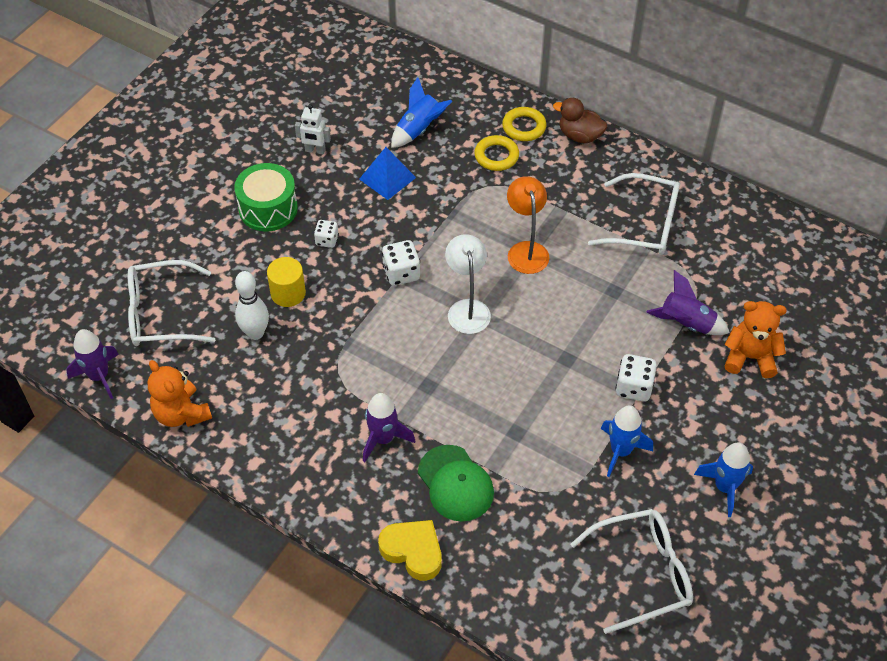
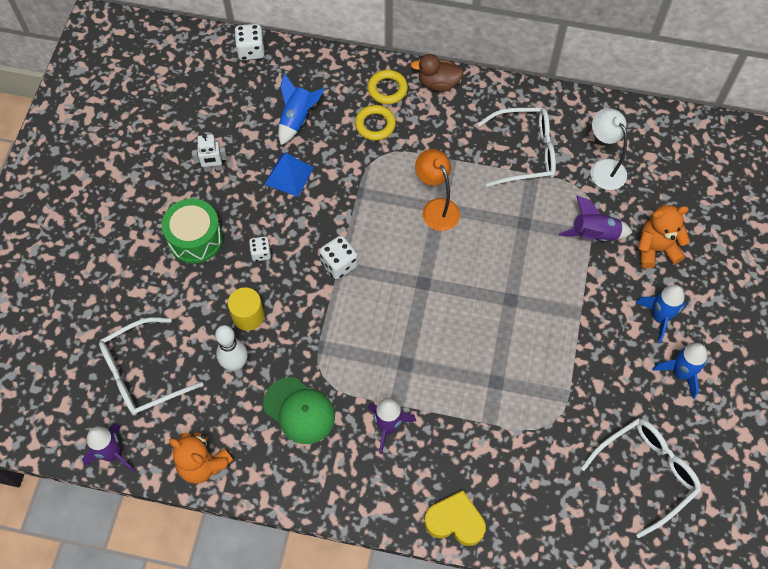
camera: 20 degrees left, 10 degrees up
(455, 483) = (465, 446): green cap -> green cap (299, 410)
(467, 308) = (409, 280): white lamp -> white lamp (603, 168)
(620, 451) = (587, 369): blue rocket -> blue rocket (659, 317)
(634, 387) = (575, 307): white dice -> white dice (251, 51)

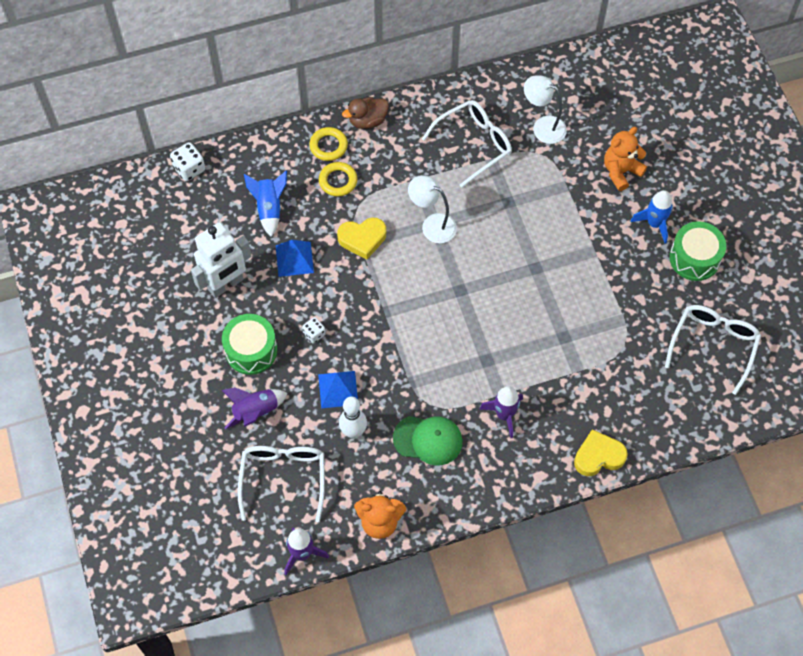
camera: 30 degrees left, 0 degrees up
(143, 373) = (283, 479): white glasses -> white glasses turned 150 degrees clockwise
(213, 168) = (226, 285): white robot -> white robot, size x2.00
(248, 316) = (338, 389): yellow cylinder -> blue pyramid
(339, 264) = (384, 310): white dice -> none
(362, 188) = (362, 239): none -> yellow heart
(436, 208) = (432, 225): orange lamp -> white lamp
(594, 235) = (568, 184): purple rocket -> purple rocket (256, 412)
(680, 373) = (694, 258): blue rocket -> green drum

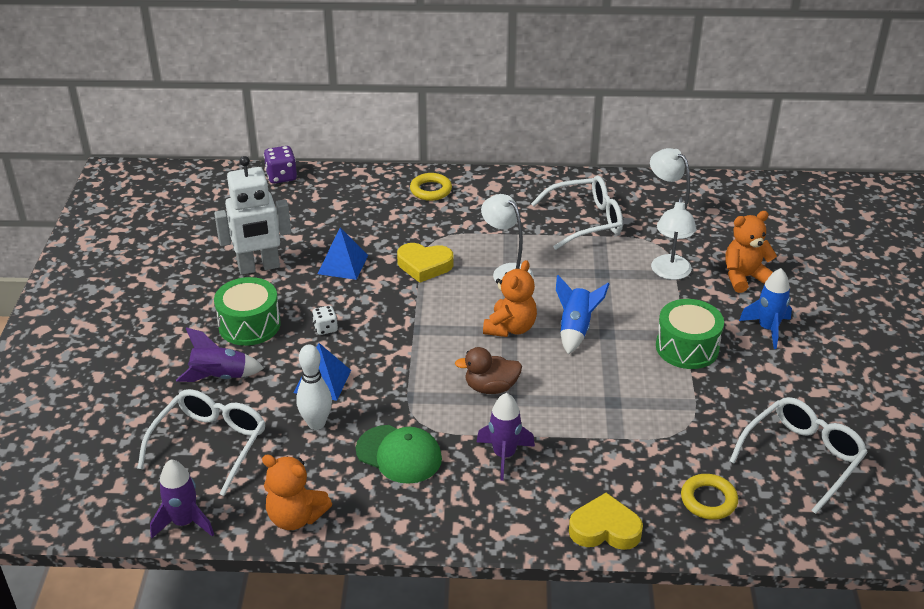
camera: 20 degrees right, 25 degrees down
(189, 169) = (281, 177): white dice -> purple dice
(269, 208) = (341, 221): blue rocket -> blue rocket (575, 329)
(338, 181) = (425, 217): yellow ring -> yellow ring (708, 500)
(367, 121) = (482, 181): brown duck -> brown duck (491, 387)
(459, 286) = (510, 328): none -> orange teddy bear
(562, 185) = (670, 273): none -> white lamp
(694, 258) = (807, 370): green drum -> green drum (687, 347)

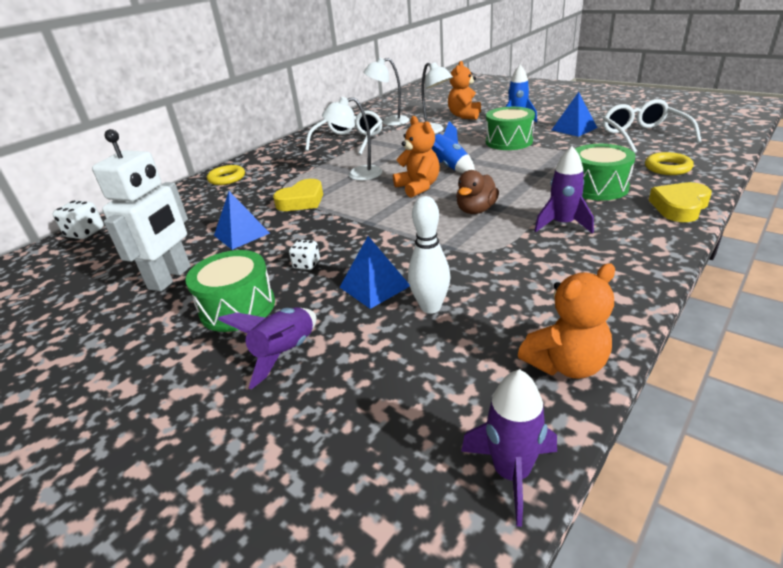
camera: 50 degrees left, 5 degrees down
(209, 445) = (386, 398): white glasses -> none
(281, 177) = (85, 233): purple dice -> white dice
(399, 454) = (519, 272): green cap -> none
(609, 457) = (597, 187): none -> green drum
(778, 389) = (574, 129): none -> blue pyramid

